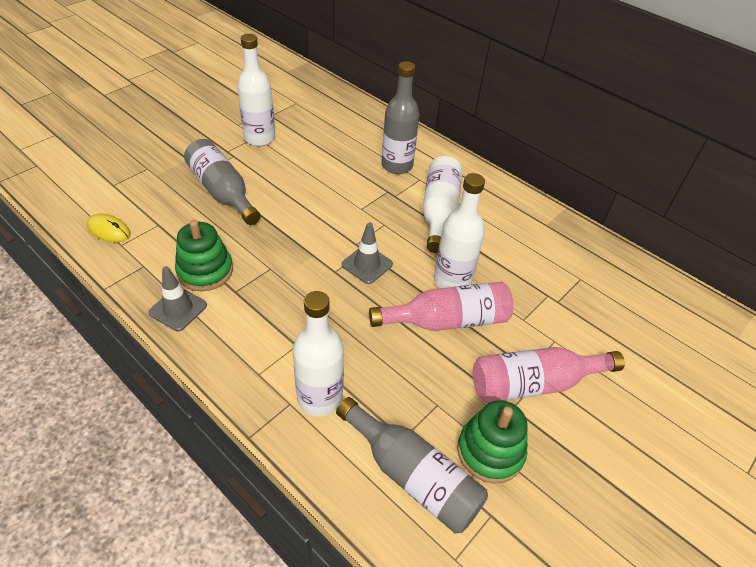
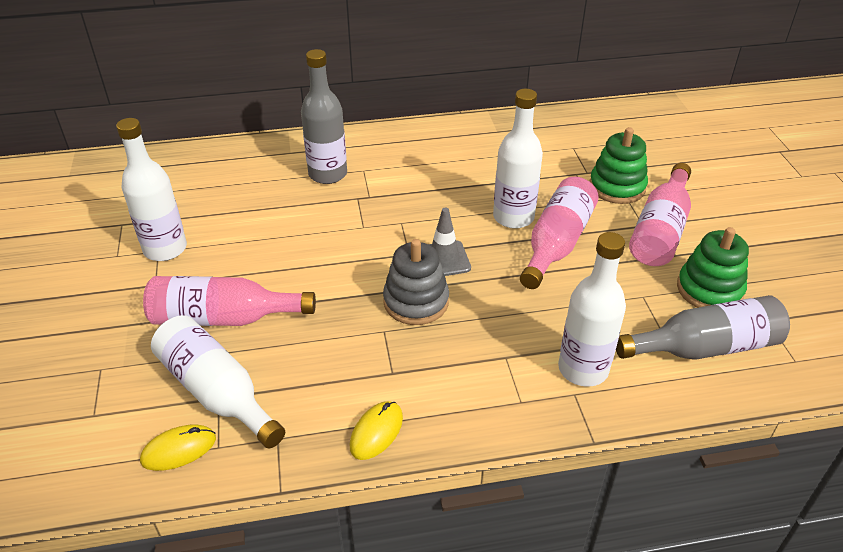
camera: 50 degrees left, 5 degrees down
(178, 309) = (376, 432): grey traffic cone -> yellow mouse
(205, 271) = (338, 385): green stacking toy -> green stacking toy (617, 187)
(222, 192) = (223, 318): grey bottle -> pink bottle
(311, 270) = (416, 301): none -> grey stacking toy
(439, 212) = (420, 181): white bottle -> white bottle (217, 392)

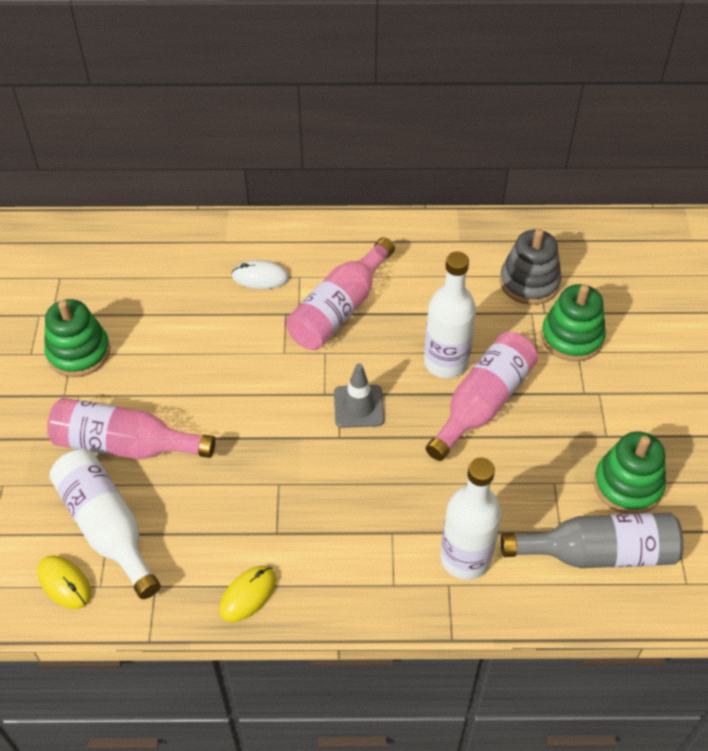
camera: 10 degrees right, 10 degrees up
(165, 249) = (79, 352): white bottle -> green stacking toy
(178, 449) = (64, 583): yellow mouse -> yellow mouse turned 60 degrees clockwise
(328, 174) = (260, 277): grey bottle -> white mouse
(416, 301) = (318, 454): grey stacking toy -> grey stacking toy (529, 282)
(660, 230) = (600, 402): pink bottle -> pink bottle (339, 309)

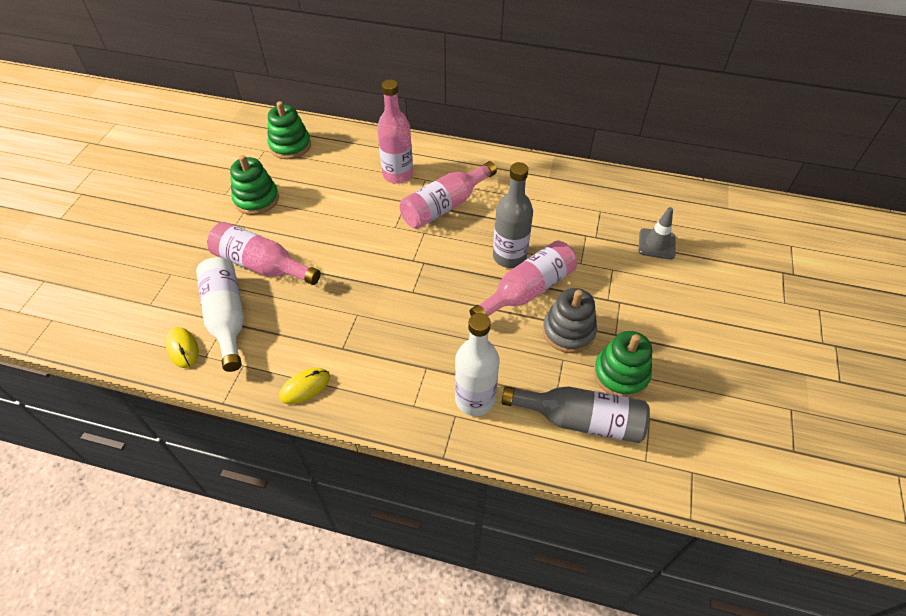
camera: 15 degrees right, 0 degrees up
(260, 277) = (398, 174): white mouse -> pink bottle
(358, 406) = (434, 274): grey traffic cone -> grey traffic cone (656, 244)
(446, 362) = (509, 256): white bottle -> grey bottle
(529, 282) = (591, 214): grey stacking toy -> grey stacking toy (568, 331)
(572, 337) = (611, 258): green stacking toy -> green stacking toy (290, 146)

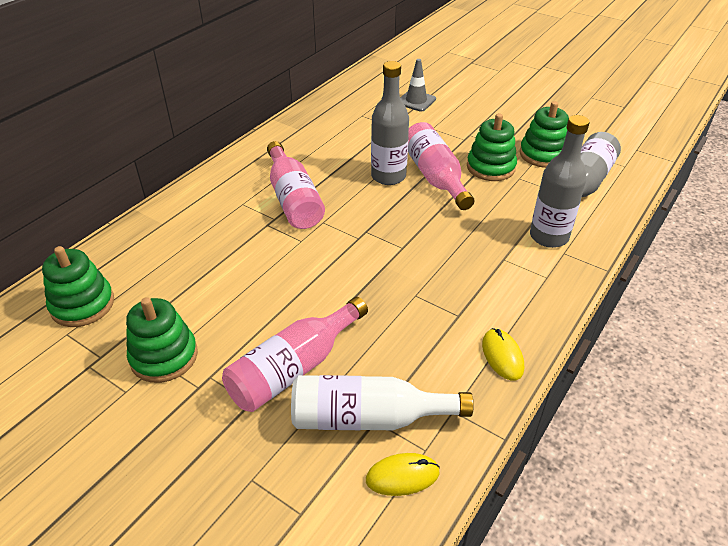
camera: 70 degrees left, 10 degrees down
(398, 174) = (219, 221): pink bottle -> none
(475, 399) = (549, 237): white bottle -> grey bottle
(568, 331) = (490, 167): grey stacking toy -> green stacking toy

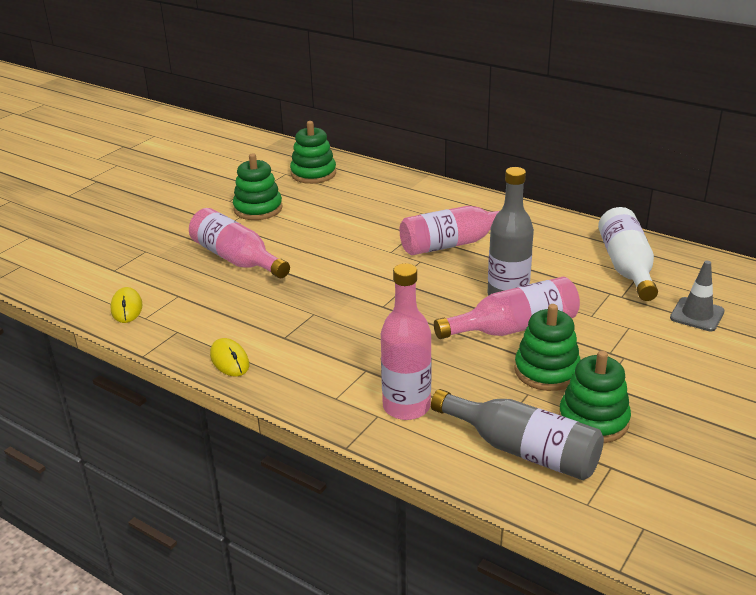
camera: 90 degrees right, 10 degrees down
(368, 418) = (181, 292): white bottle -> white bottle (626, 267)
(502, 356) = (229, 360): yellow mouse -> yellow mouse turned 75 degrees clockwise
(549, 237) = (406, 406): grey bottle -> pink bottle

